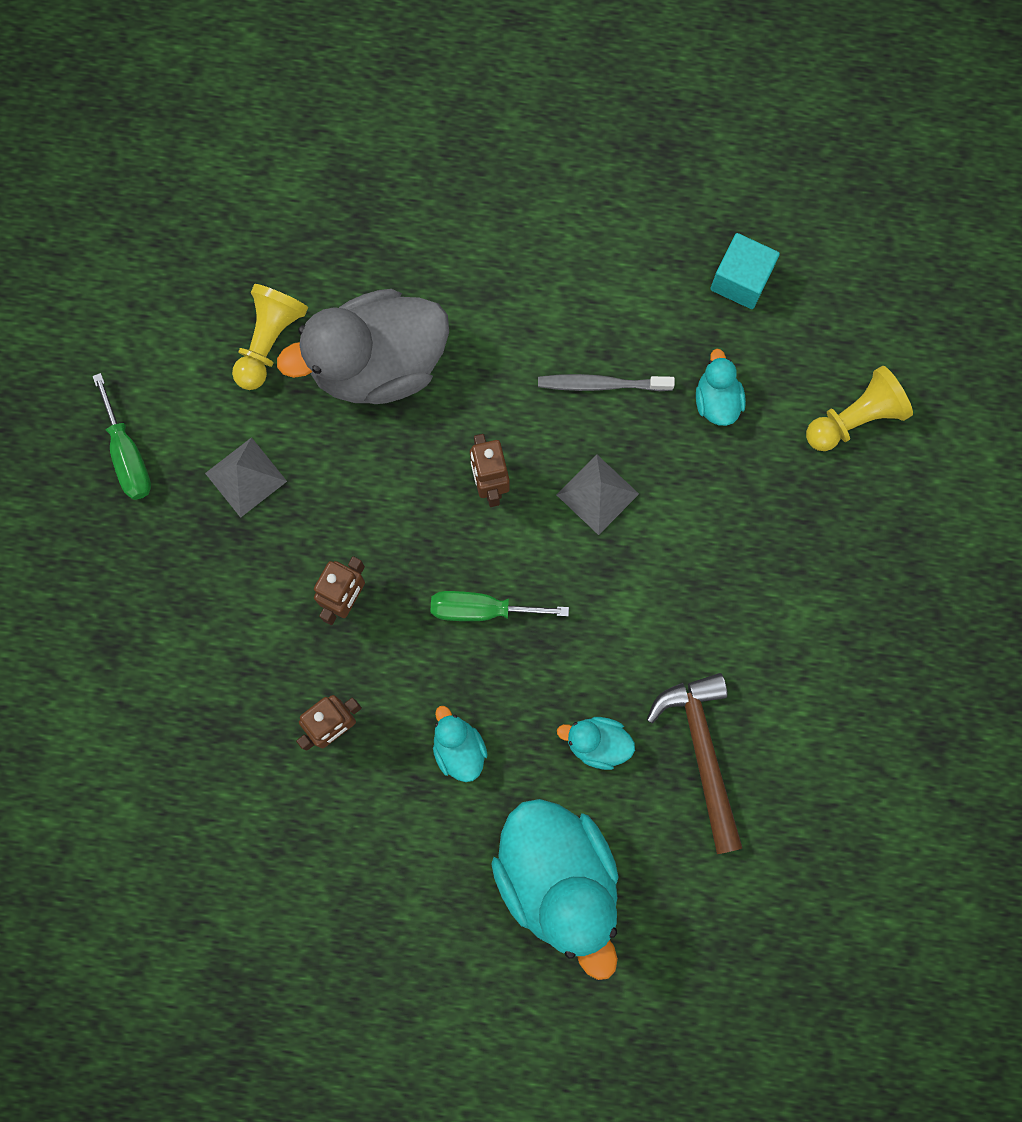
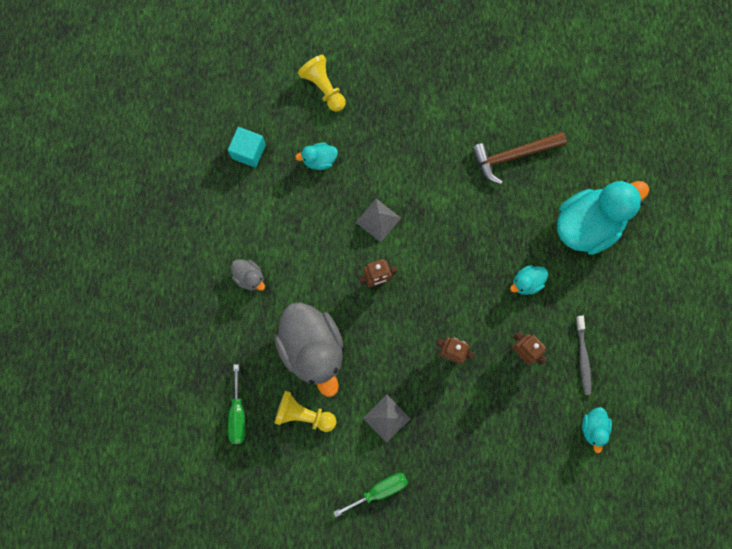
camera: 95 degrees left, 0 degrees up
(481, 609) = (449, 277): green screwdriver -> green screwdriver (237, 414)
(512, 268) = (250, 277): none -> grey duck
(597, 743) = (514, 210): turquoise duck -> turquoise duck (593, 427)
(601, 384) = (315, 222): grey toothbrush -> grey toothbrush (583, 357)

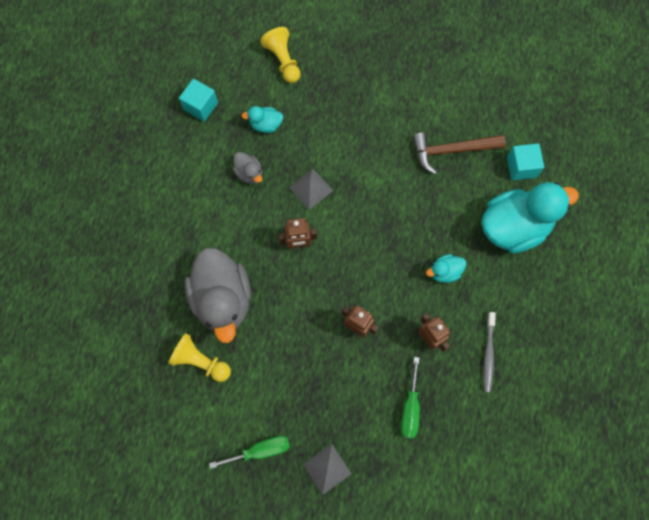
camera: 10 degrees right, 5 degrees down
(237, 414) = (136, 350): green screwdriver -> green screwdriver (410, 408)
(250, 277) = (177, 221): grey duck -> grey duck (249, 173)
(386, 418) = (281, 379): grey pyramid -> grey pyramid (327, 469)
(585, 161) = (521, 167): none -> turquoise cube
(593, 427) = (487, 426): turquoise duck -> none

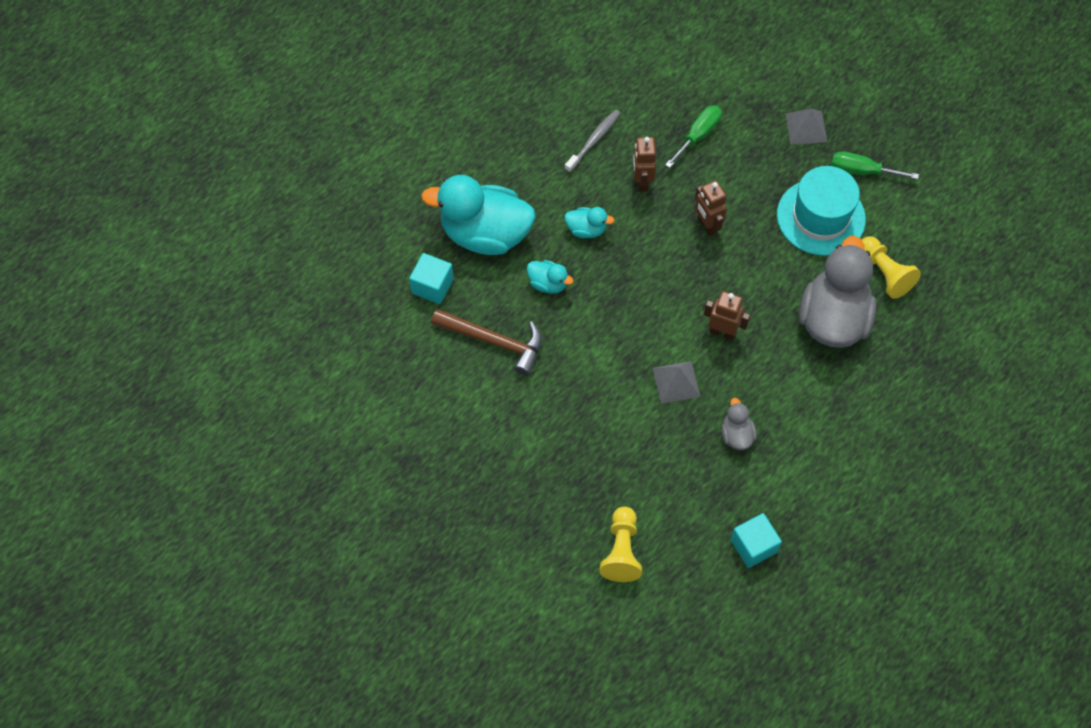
camera: 150 degrees left, 10 degrees down
(265, 125) = (687, 481): turquoise duck -> turquoise duck (548, 283)
(273, 385) = (820, 217): none -> turquoise hat

